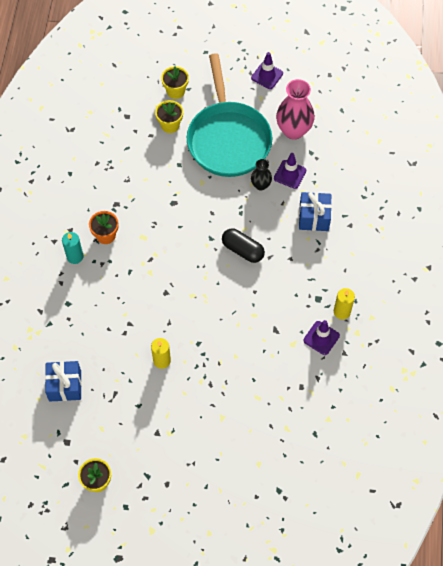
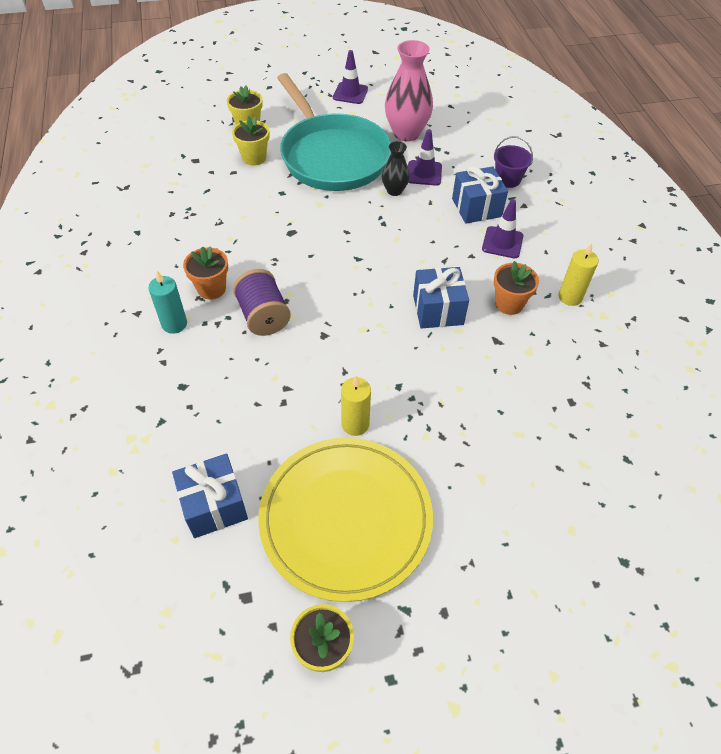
camera: 20 degrees left, 10 degrees down
(132, 267) = (263, 316): none -> purple spool
(134, 416) = (346, 518): none -> yellow plate
(242, 250) = (406, 261): black capsule -> none
(247, 295) = (438, 310): none -> blue gift
(297, 305) = (509, 304): none -> orange flower pot
(321, 338) = (562, 334): purple traffic cone -> purple traffic cone (502, 242)
(350, 197) = (507, 179): none -> purple bucket

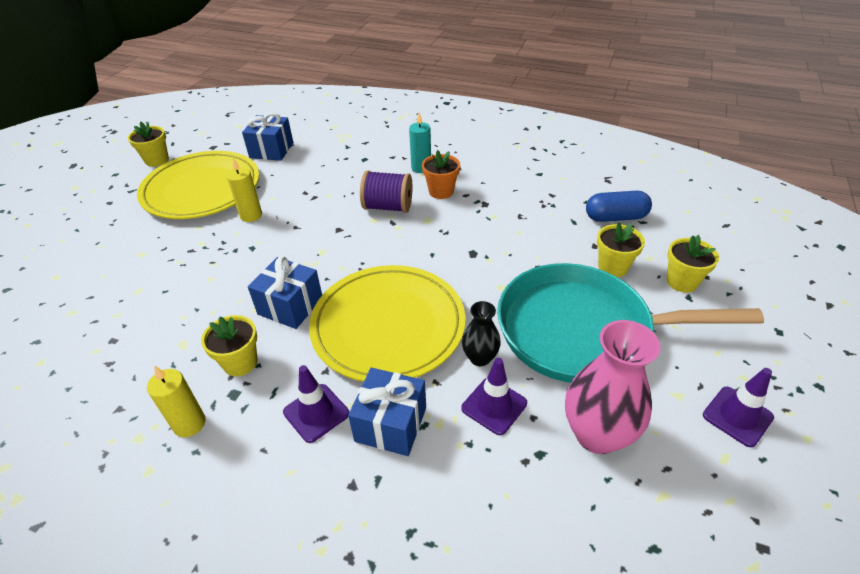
camera: 125 degrees right, 10 degrees down
(186, 170) = (615, 217): none -> blue capsule
(406, 244) = (388, 325): none -> yellow plate
(507, 179) = (415, 503): purple bucket -> none
(509, 304) = (240, 362): orange flower pot -> yellow flower pot

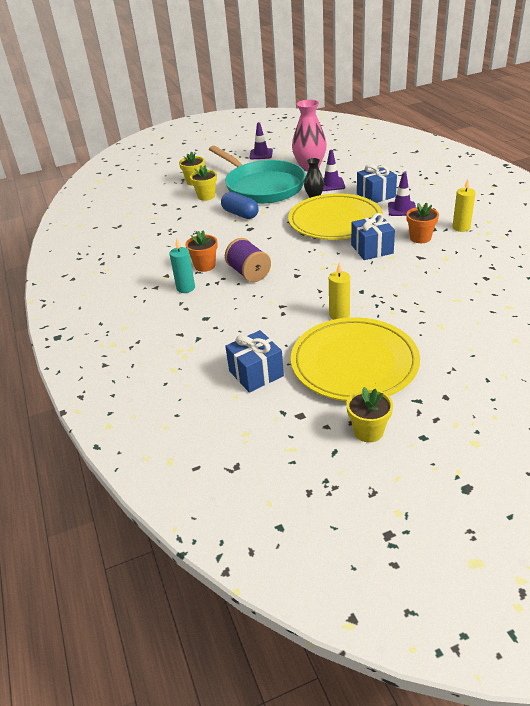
camera: 130 degrees left, 5 degrees down
(240, 362) = (420, 238): yellow flower pot -> orange flower pot
(615, 217) = (159, 210): blue capsule -> blue capsule (240, 214)

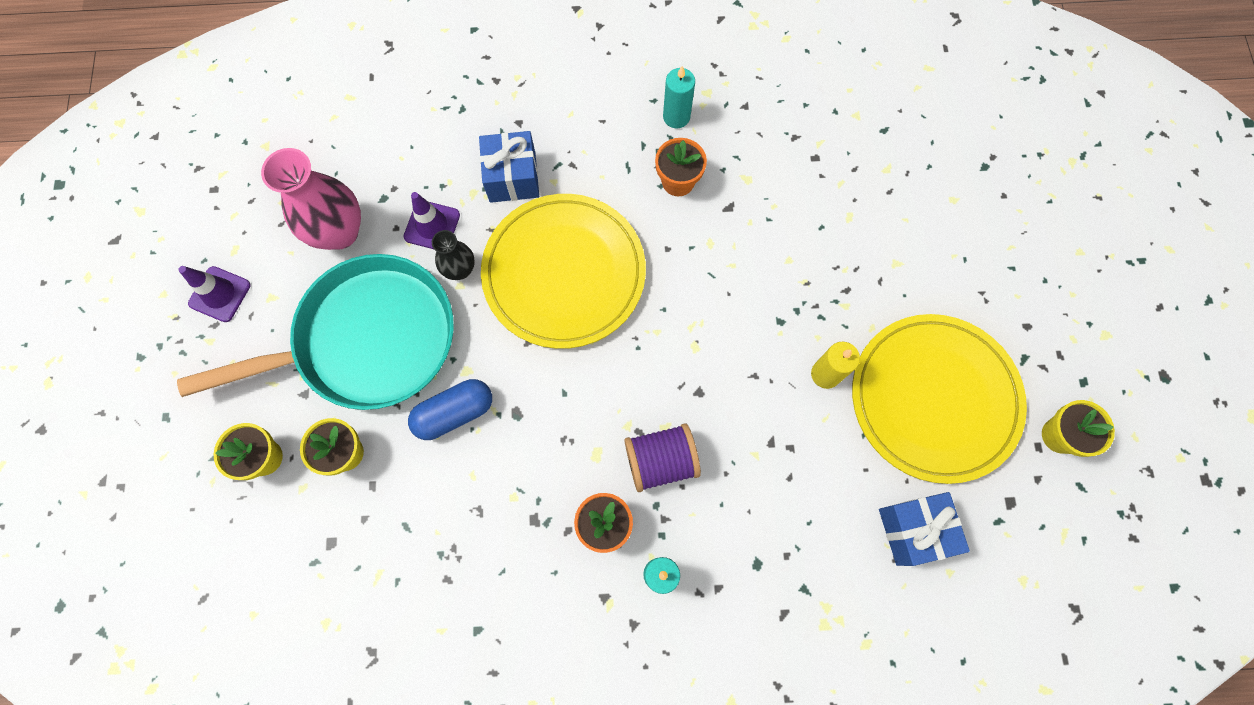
camera: 75 degrees left, 35 degrees up
(372, 249) = (677, 258): blue gift -> none
(402, 209) = (579, 163): purple traffic cone -> none
(461, 227) = (676, 117): yellow candle -> turquoise candle

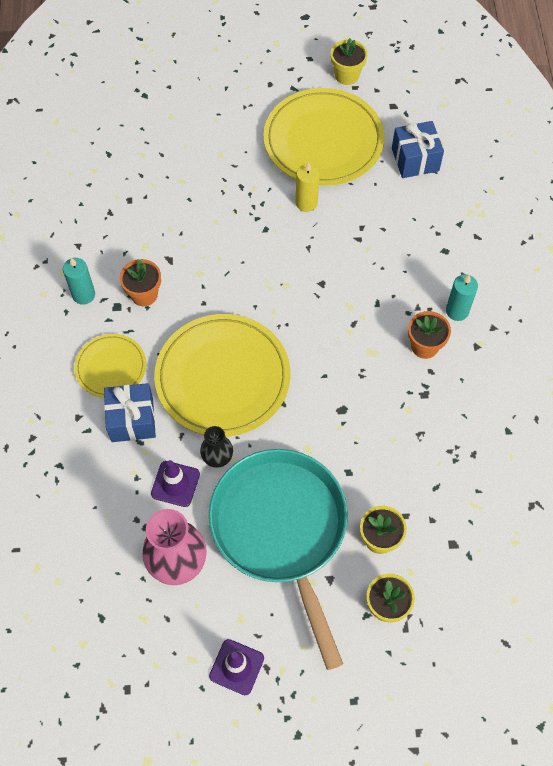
camera: 90 degrees left, 10 degrees down
(454, 413) = (343, 456): blue capsule -> none
(580, 151) = (111, 367): none -> yellow plate
(660, 461) = (375, 309): purple spool -> none

